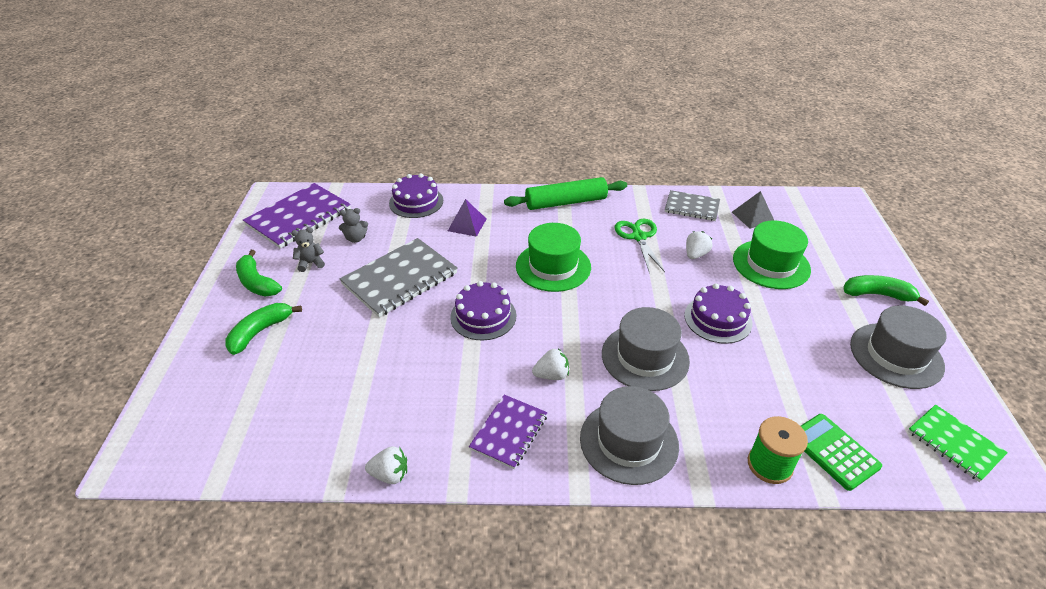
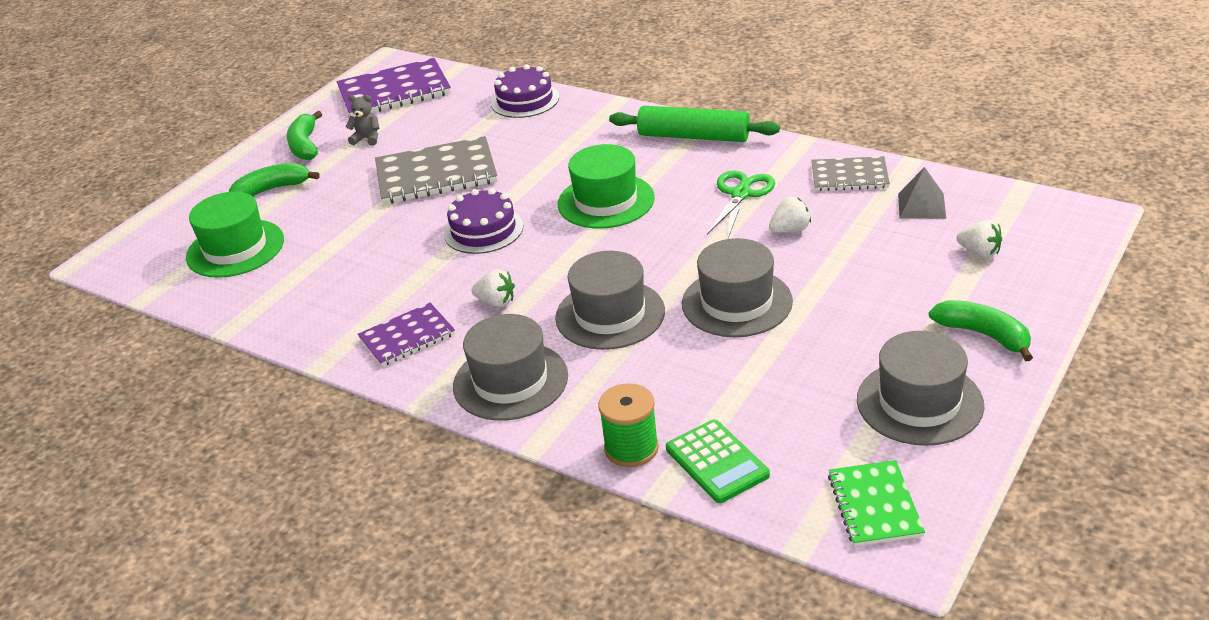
camera: 35 degrees right, 5 degrees down
(356, 238) = (430, 125): grey teddy bear -> none
(390, 474) = (277, 336): white strawberry -> white strawberry (979, 252)
(467, 224) = (556, 136): purple pyramid -> none
(692, 207) = (849, 176): grey notebook -> grey notebook turned 45 degrees counterclockwise
(718, 319) = (737, 302): purple cake -> grey hat
(771, 264) = (877, 264): green hat -> green hat (235, 248)
(833, 451) = (717, 462): green calculator -> green calculator turned 150 degrees clockwise

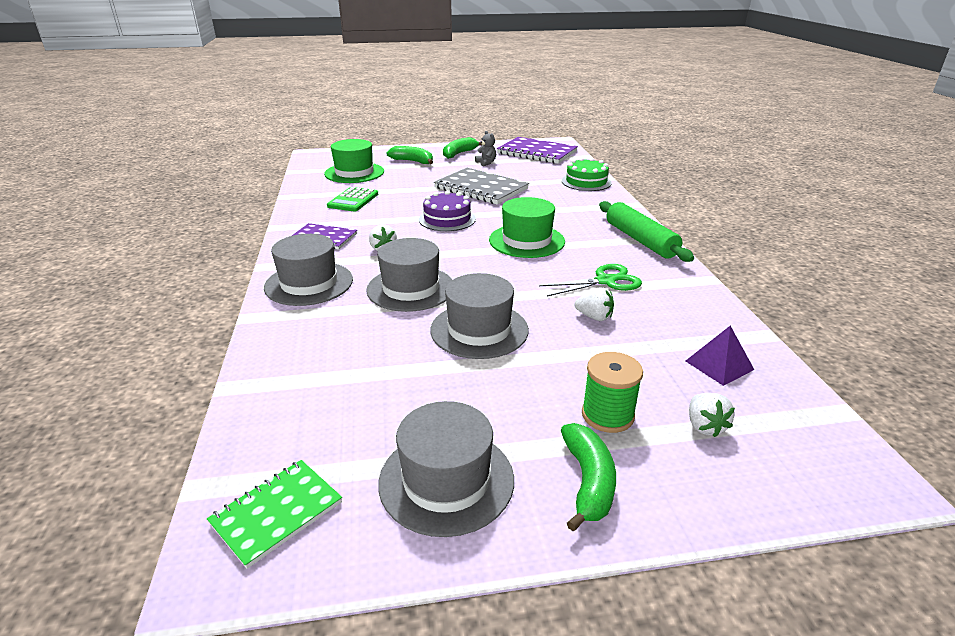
camera: 45 degrees right, 5 degrees down
(525, 100) = (586, 182): purple cake -> green cake
(631, 448) = (271, 354): green spool -> green spool (607, 415)
(717, 462) = (281, 398): green calculator -> green calculator (353, 200)
(849, 176) = (699, 315): grey notebook -> none
(921, 205) = (719, 365): grey pyramid -> purple pyramid

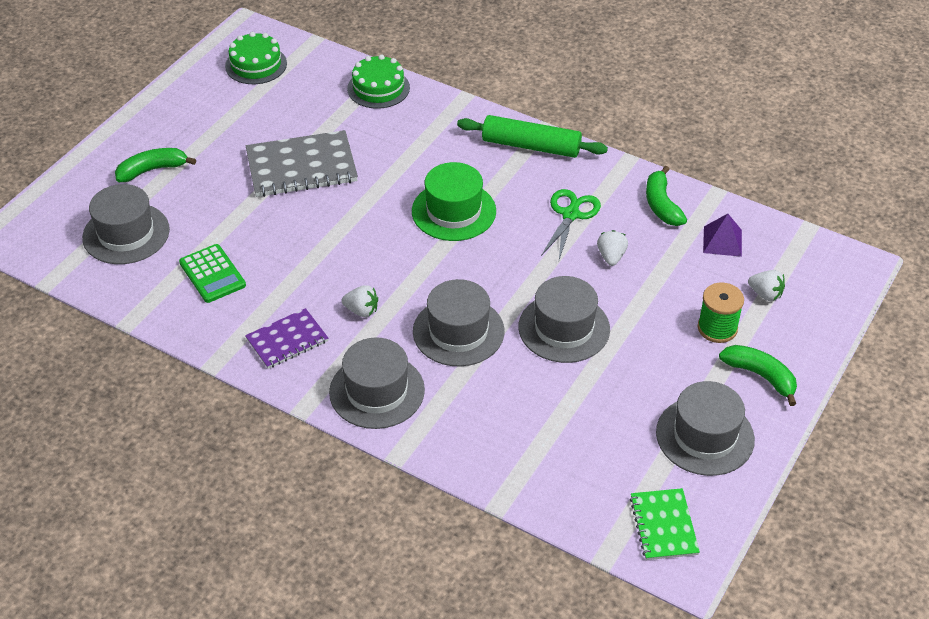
camera: 50 degrees left, 15 degrees up
(354, 173) = (126, 234): green hat -> grey hat
(447, 219) = (347, 233): purple cake -> none
(459, 154) = (177, 121): green banana -> green banana (662, 205)
(486, 163) = (235, 119): grey teddy bear -> none
(537, 152) = (256, 65): purple notebook -> green cake
(594, 317) = (611, 257): white strawberry -> white strawberry turned 60 degrees counterclockwise

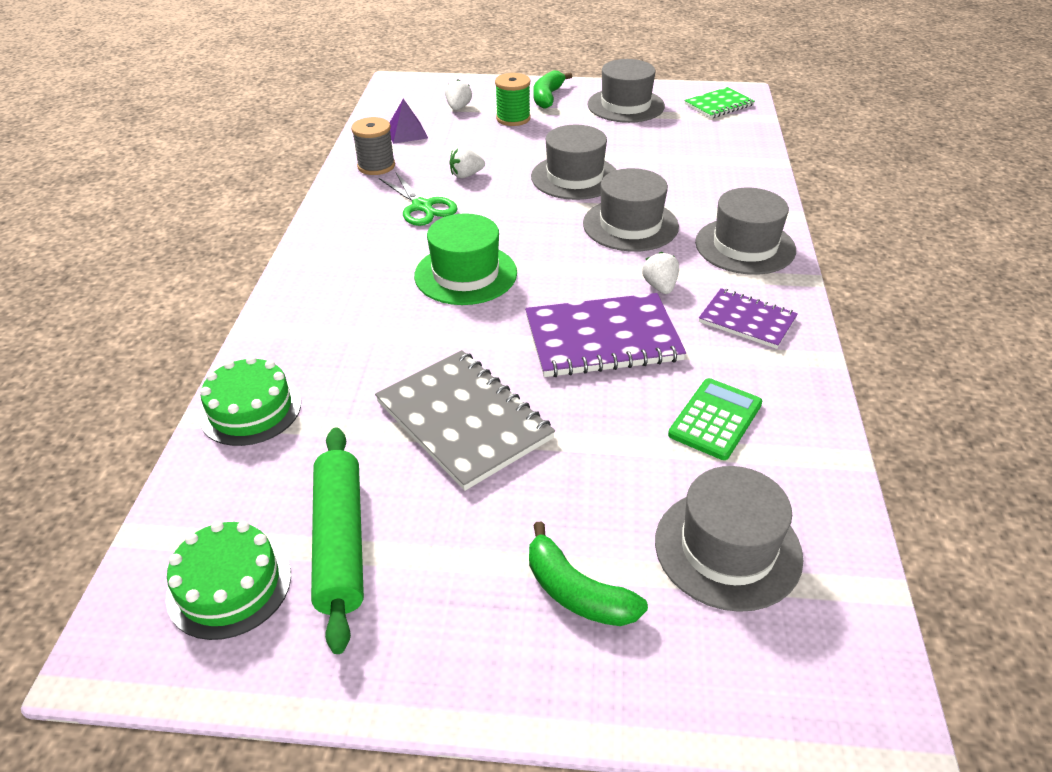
camera: 115 degrees left, 5 degrees down
(327, 254) = (602, 339): none -> purple notebook
(531, 146) = (323, 254): green rolling pin -> green rolling pin (341, 542)
(570, 215) = (422, 207): green scissors -> green scissors turned 120 degrees counterclockwise
(662, 205) = (376, 166): green banana -> grey spool

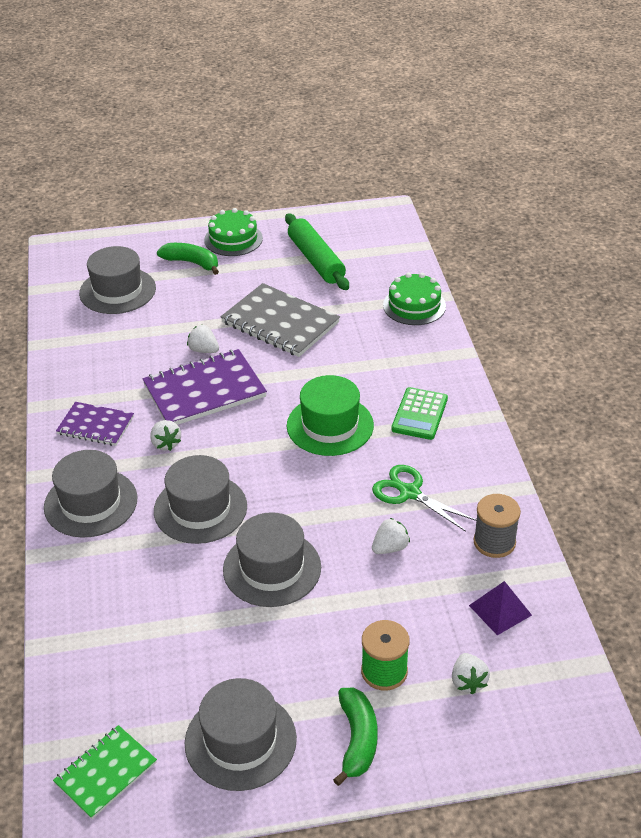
camera: 165 degrees right, 0 degrees up
(229, 585) = (357, 238): green cake -> green cake (233, 239)
(592, 397) = (203, 350): none -> white strawberry
(715, 419) = (122, 351): green calculator -> green calculator (419, 414)

